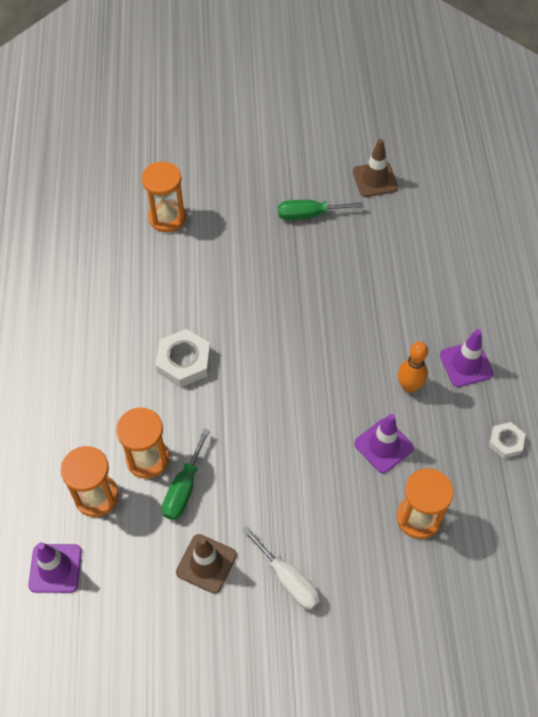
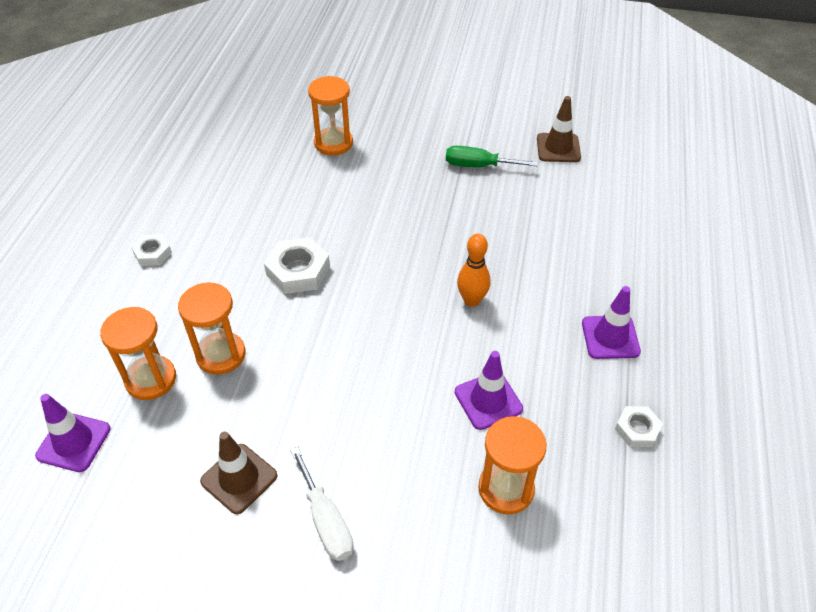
camera: 15 degrees right, 10 degrees down
(44, 374) = (152, 253): none -> white nut
(184, 488) = (247, 393): green screwdriver -> none
(409, 386) = (537, 346): orange bowling pin -> orange bowling pin (472, 300)

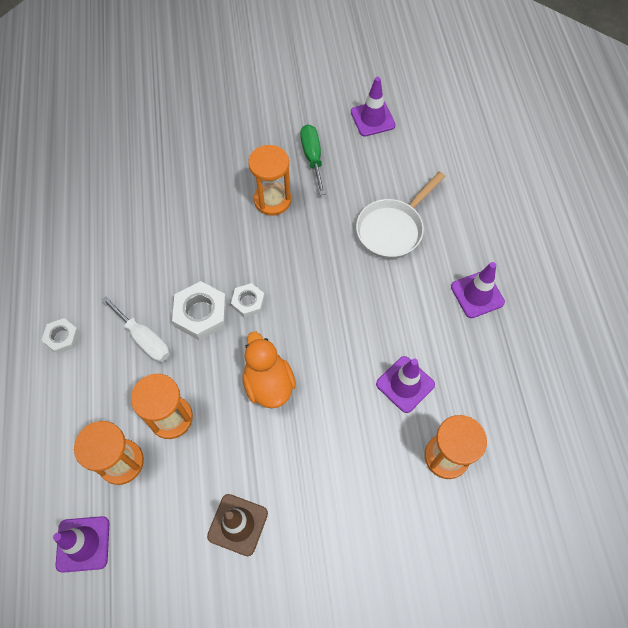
camera: 20 degrees left, 15 degrees up
(326, 520) = (322, 534): white screwdriver -> white screwdriver (144, 339)
(333, 143) = (175, 170): orange hourglass -> orange hourglass (272, 200)
(337, 354) = (268, 383): none -> orange duck
(472, 300) = (358, 295): orange bowling pin -> none
(478, 166) = (312, 157): green screwdriver -> green screwdriver turned 90 degrees clockwise
(538, 250) = (393, 229): none -> white pan
(558, 148) = (372, 119): brown traffic cone -> purple traffic cone
(637, 429) = (523, 370): white nut -> white nut (248, 302)

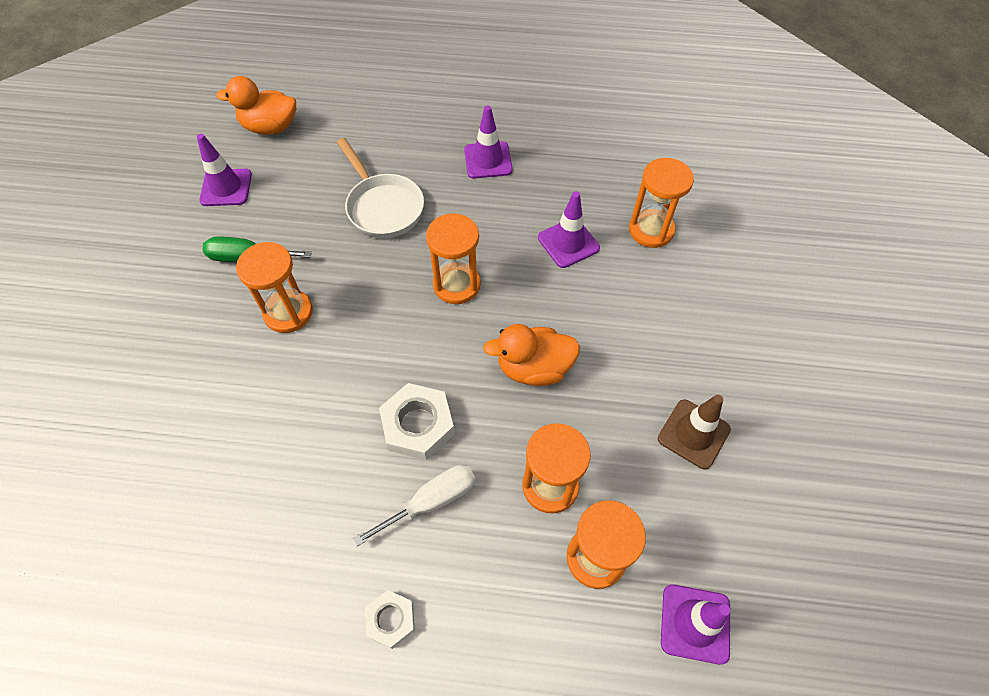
camera: 75 degrees left, 5 degrees down
(248, 302) = (421, 368): white nut -> none
(332, 306) = (456, 285): none -> orange hourglass
(446, 123) = (270, 127): none -> orange duck

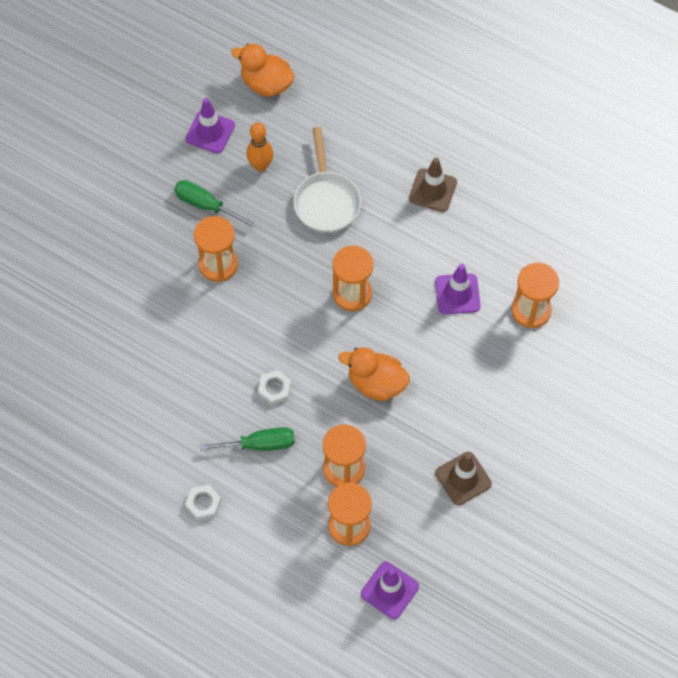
camera: 25 degrees right, 5 degrees up
(296, 199) = (260, 165): none -> orange bowling pin
(418, 425) = (274, 389): white nut -> white nut, size x0.60
(431, 502) = (260, 444): white screwdriver -> green screwdriver
(488, 160) = (432, 190): purple traffic cone -> brown traffic cone

